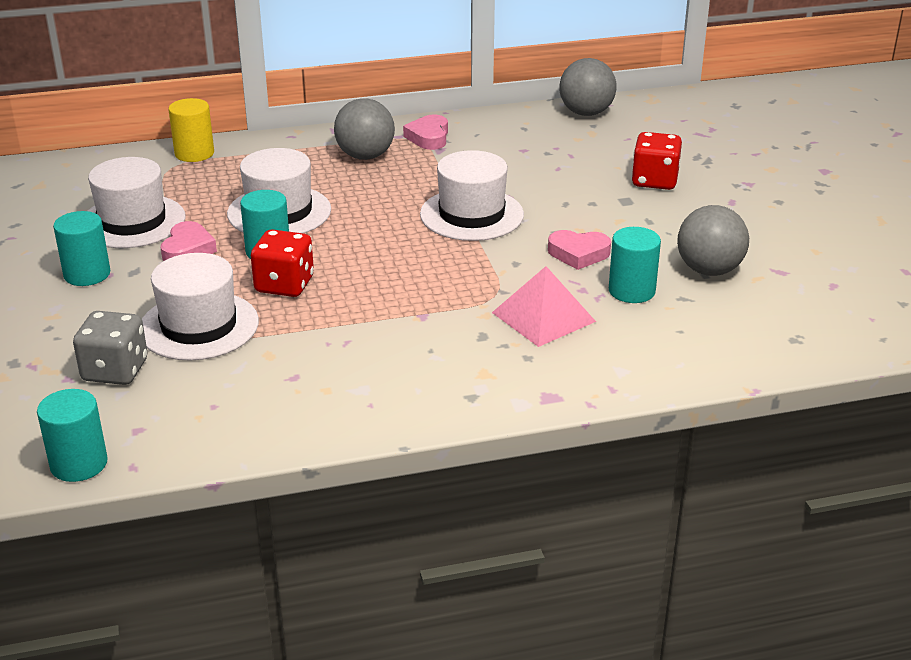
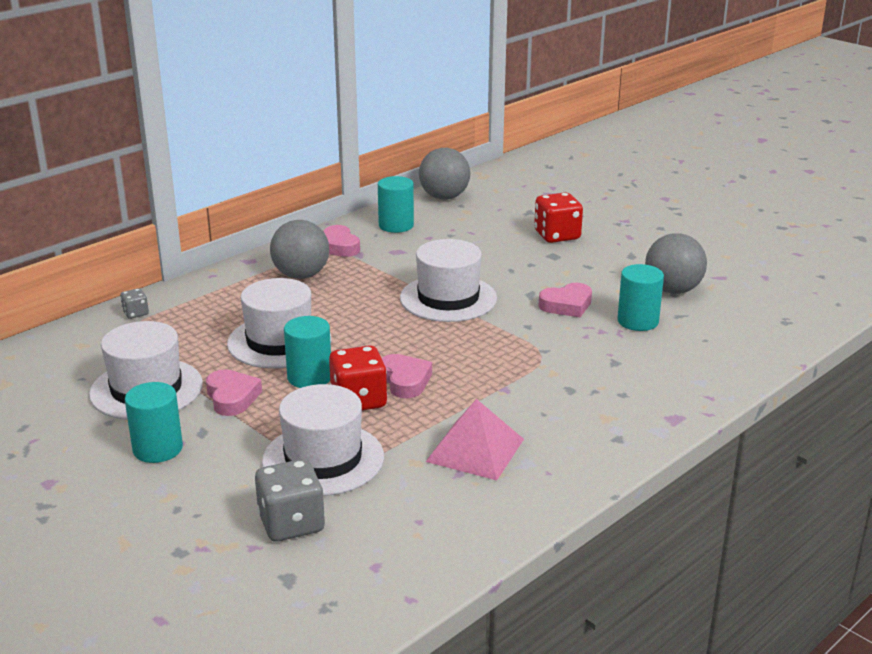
camera: 30 degrees left, 5 degrees down
(79, 464) = (357, 616): turquoise cylinder -> turquoise cylinder (396, 225)
(194, 153) = (135, 313): yellow cylinder -> grey dice
(343, 280) = (405, 381): none -> pink heart
(543, 317) = (598, 360): pink pyramid -> pink pyramid (475, 450)

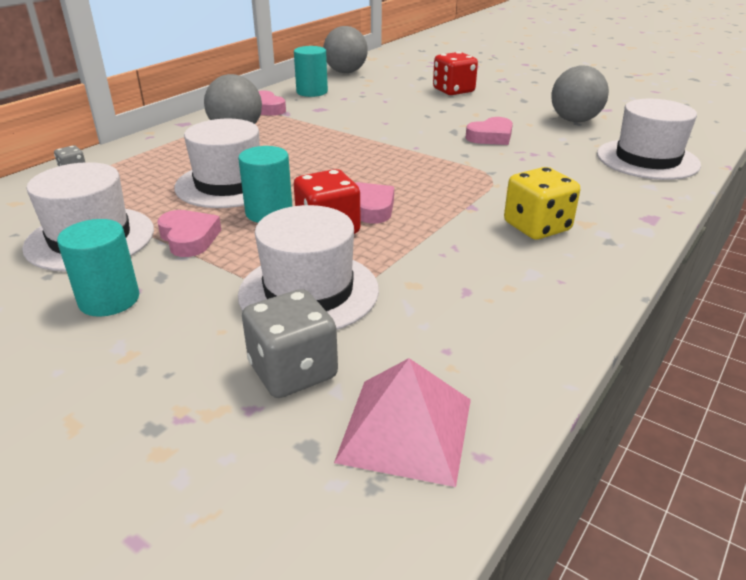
camera: 10 degrees left, 5 degrees up
(448, 298) = (381, 139): white hat -> white hat (647, 159)
(475, 450) = (472, 266): pink pyramid -> pink pyramid (405, 429)
(556, 417) = (537, 227): none -> yellow dice
(638, 321) = (561, 144): turquoise cylinder -> none

